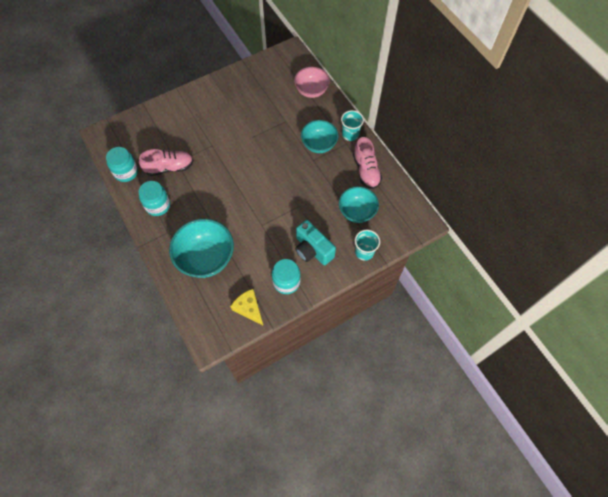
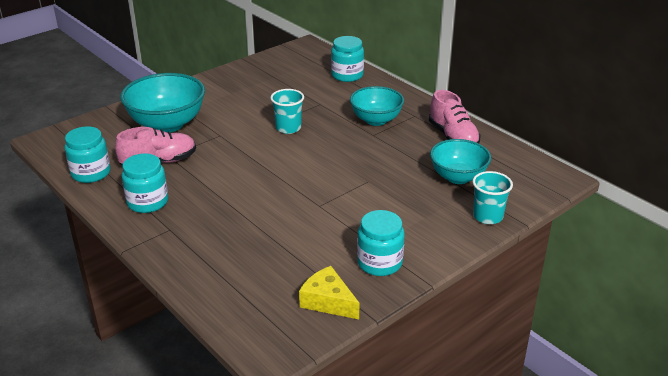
camera: 10 degrees left, 30 degrees down
(206, 258) = (239, 251): turquoise bowl -> turquoise bowl (167, 124)
(311, 91) = (347, 75): pink bowl -> turquoise jar
(312, 250) = (407, 223): turquoise camera -> none
(350, 134) = (416, 107): turquoise cup -> turquoise cup (288, 128)

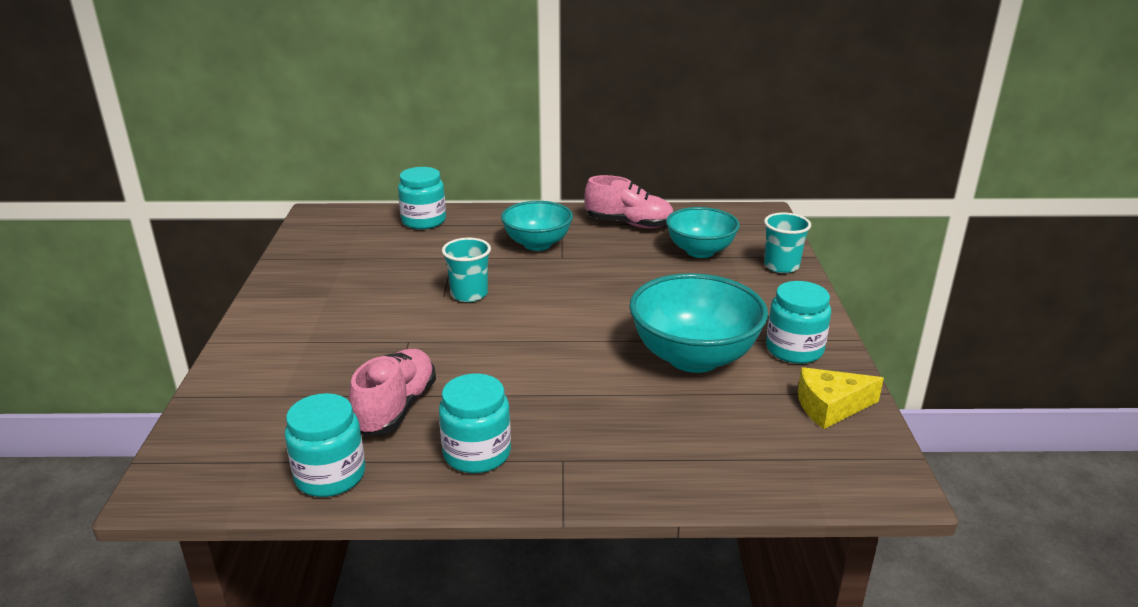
camera: 50 degrees left, 5 degrees down
(167, 124) = (316, 367): turquoise bowl -> turquoise bowl (693, 357)

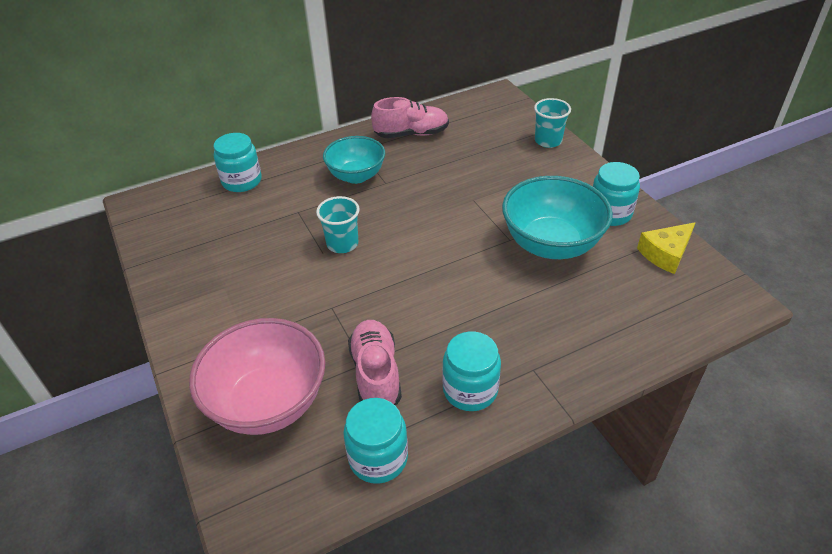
camera: 25 degrees left, 15 degrees up
(277, 396) = (268, 403): none -> pink bowl
(700, 251) = (482, 144): turquoise bowl -> none

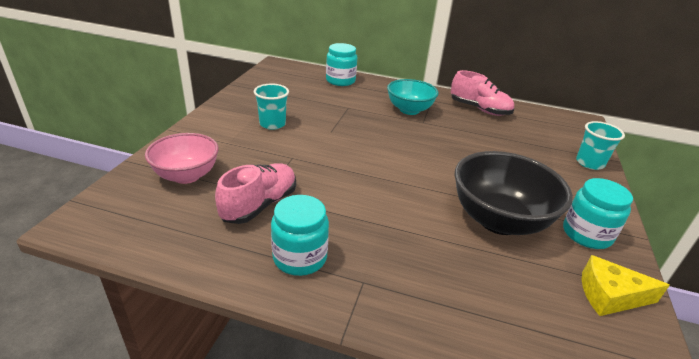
camera: 40 degrees right, 10 degrees down
(268, 403) = (186, 175): pink bowl -> pink bowl, size x0.66
(342, 244) = (348, 134): turquoise cup -> turquoise cup (272, 124)
(378, 458) = (187, 246): turquoise jar -> none
(551, 244) = (499, 220): turquoise bowl -> black bowl

